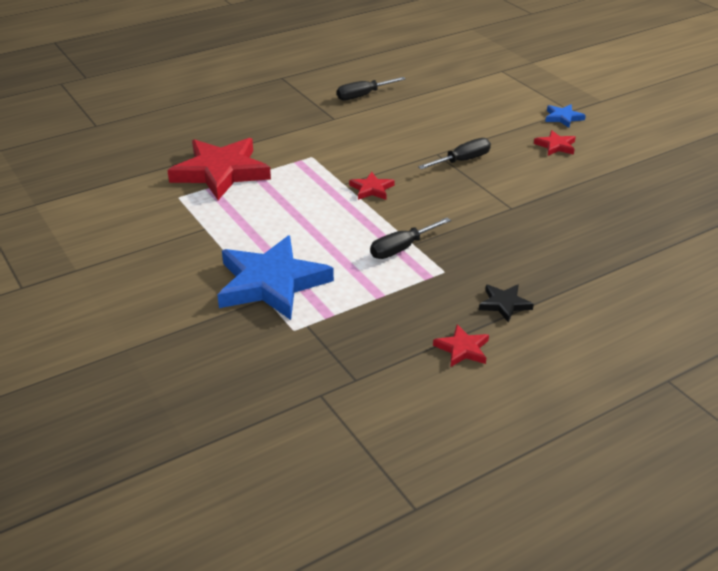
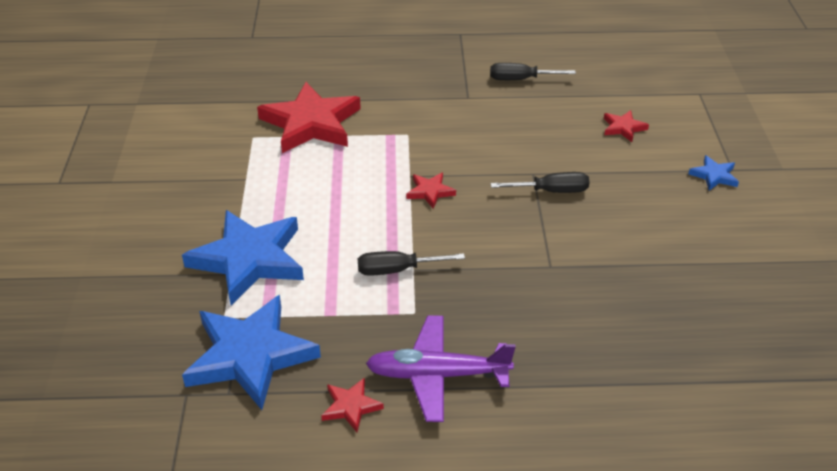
camera: 30 degrees right, 5 degrees up
(346, 347) = (250, 355): none -> blue star
(504, 304) = (437, 375): black star -> purple plane
(556, 146) = (671, 208): red star -> red star (623, 128)

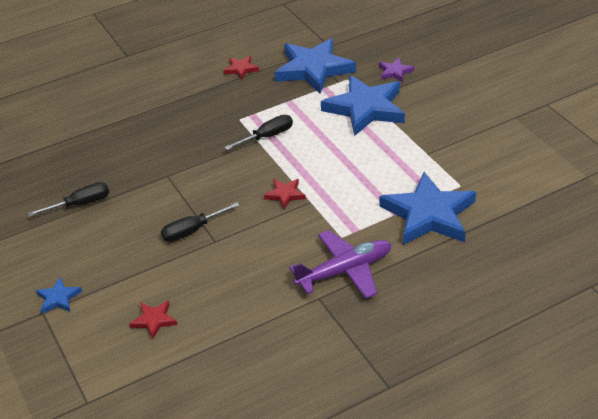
camera: 155 degrees right, 0 degrees up
(155, 300) = (395, 72): none -> purple star
(311, 123) = (429, 214): red star -> blue star
(437, 375) = (204, 96): purple plane -> purple plane (345, 271)
(521, 79) = (281, 342): black screwdriver -> black screwdriver (80, 204)

